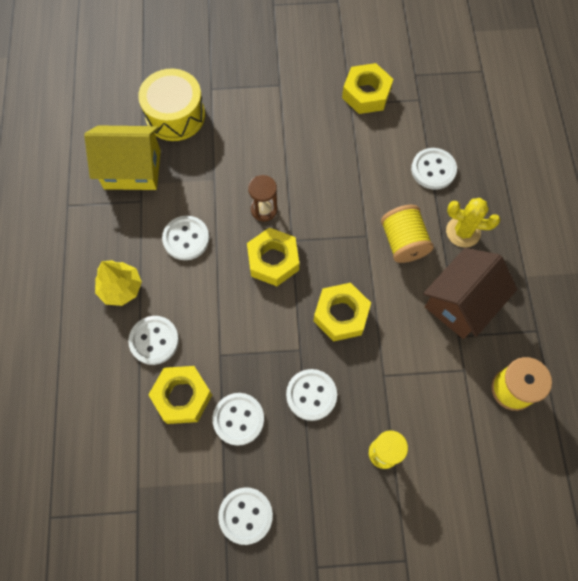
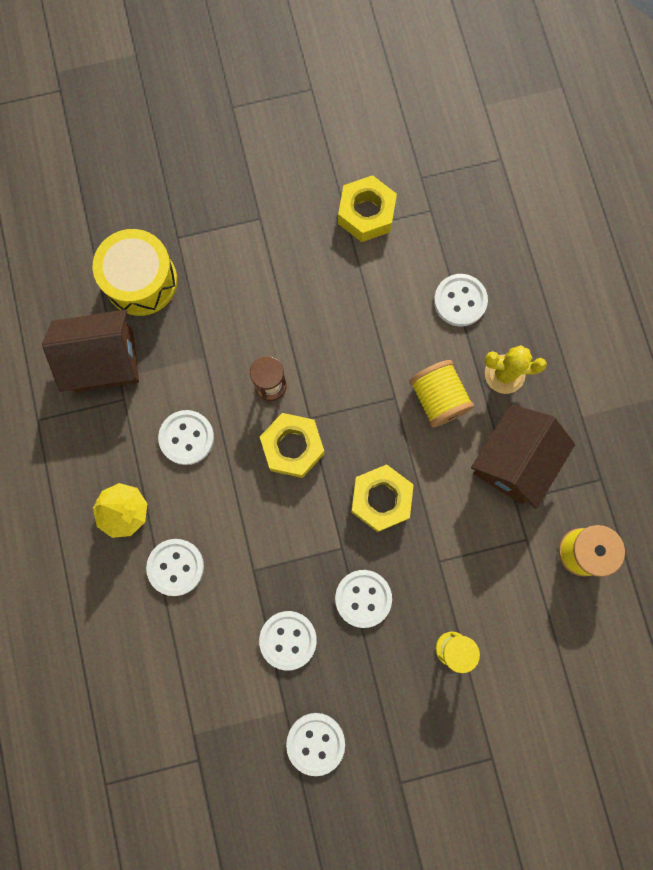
camera: 10 degrees left, 10 degrees up
(132, 170) = (104, 361): yellow house -> brown house
(182, 396) = (221, 626): yellow nut -> none

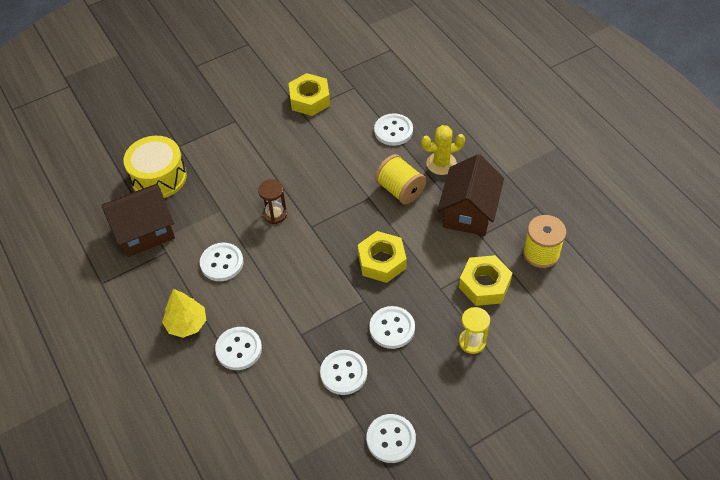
camera: 15 degrees left, 25 degrees down
(292, 447) = (304, 247): yellow nut -> yellow nut (484, 285)

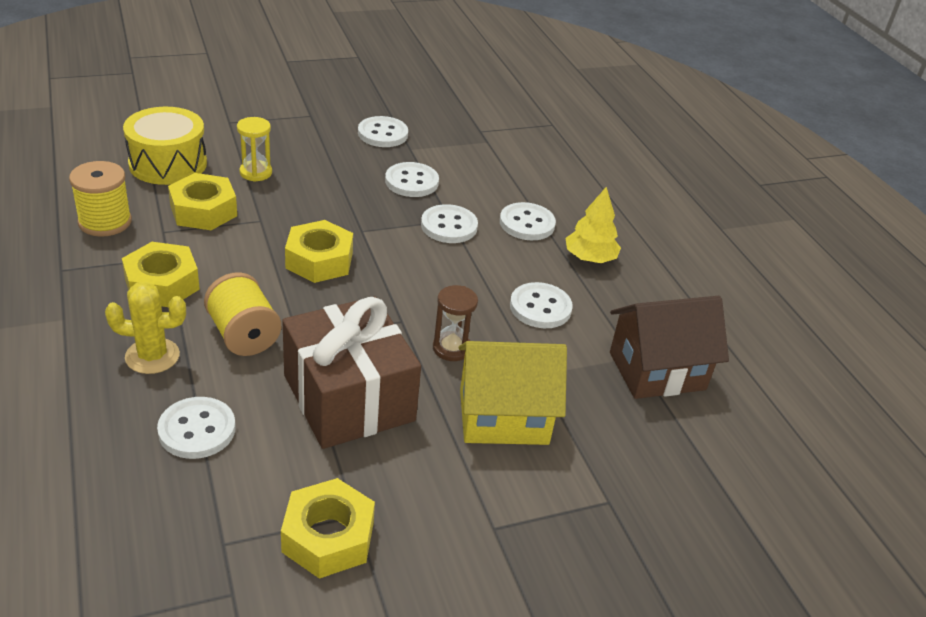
camera: 175 degrees left, 15 degrees down
(159, 177) = (642, 450): yellow drum -> yellow drum (168, 163)
(237, 177) = (503, 417): none -> yellow house
(325, 167) = (348, 398): none -> brown gift
(392, 328) = (340, 201): white button -> white button (449, 226)
(469, 212) = (162, 284): brown house -> yellow nut

